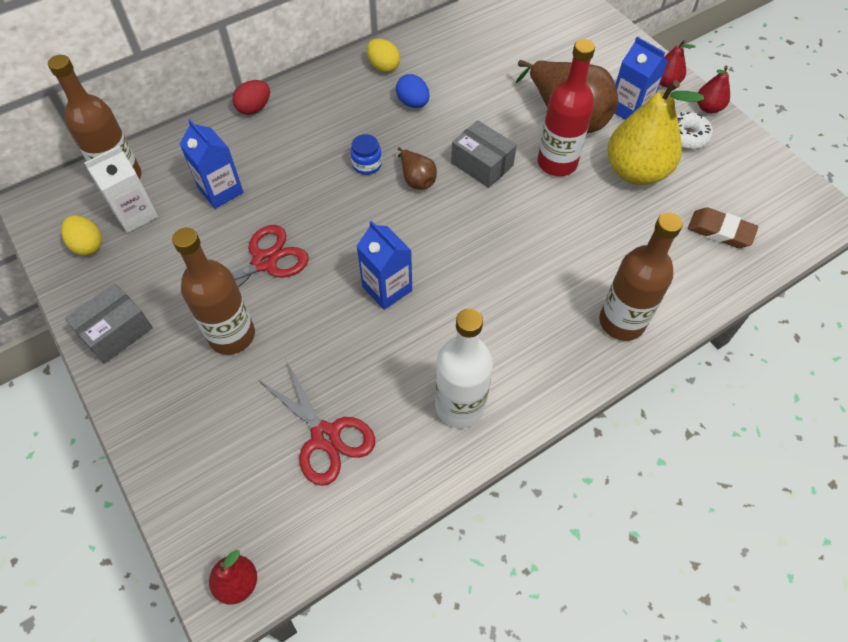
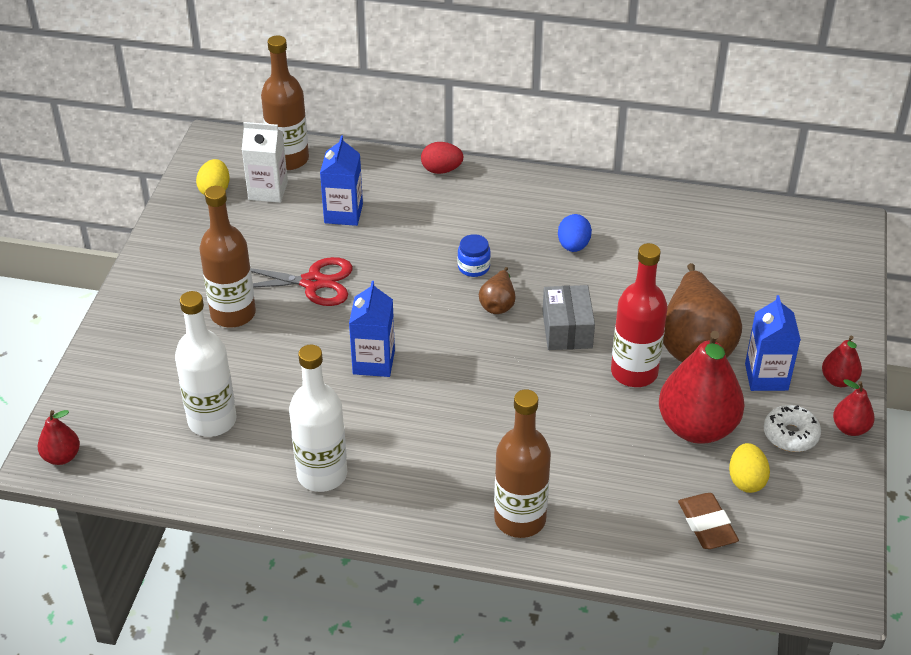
camera: 45 degrees right, 15 degrees down
(116, 331) = (167, 258): grey box -> none
(325, 437) = (212, 420): red scissors -> white bottle
(383, 67) = (587, 202): yellow egg -> yellow egg (746, 480)
(636, 172) = (697, 427): yellow pear -> red pear

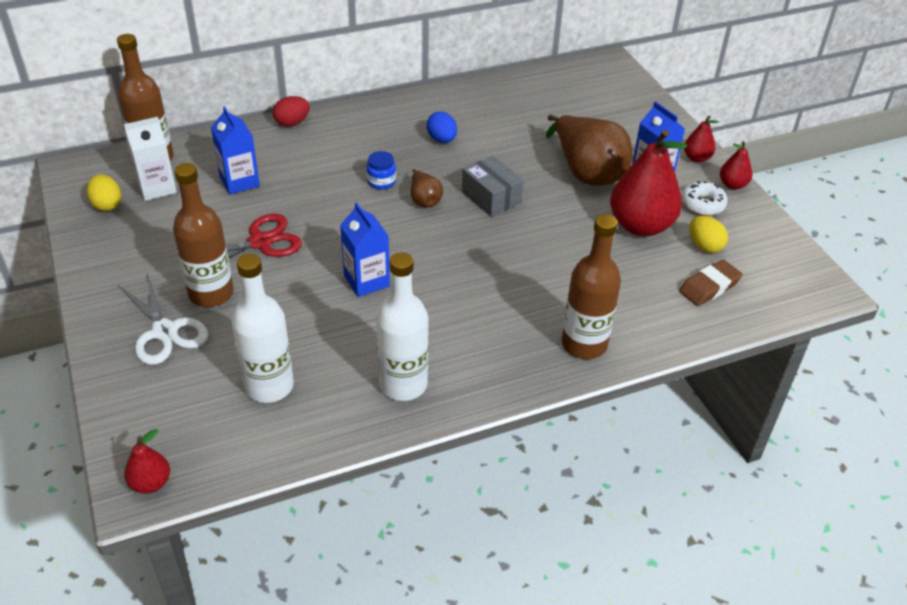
camera: 35 degrees left, 0 degrees up
(170, 332) = (164, 332): none -> white scissors
(634, 372) = (565, 207): red bottle -> none
(707, 525) = (709, 287): brown eraser -> brown eraser turned 75 degrees counterclockwise

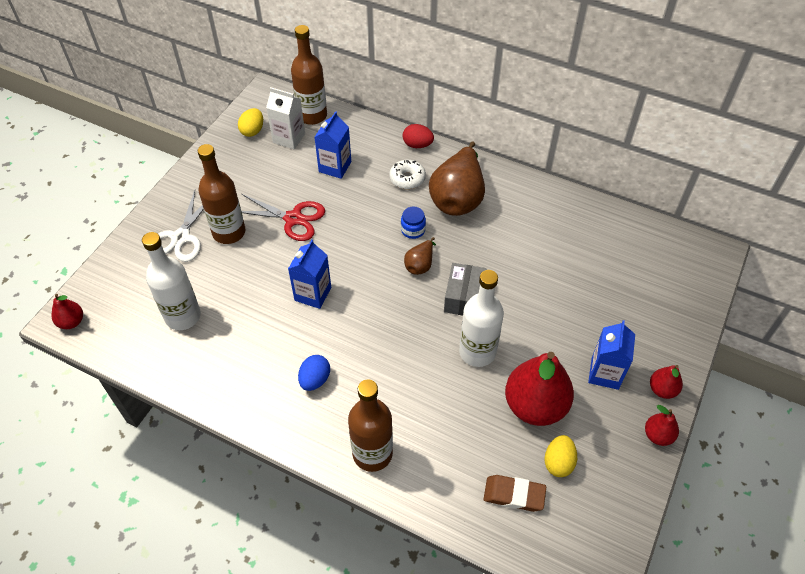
camera: 50 degrees right, 10 degrees up
(403, 384) = (243, 379): white bottle -> white bottle (477, 352)
(442, 139) = (493, 227): blue egg -> blue egg (315, 380)
(586, 172) = (557, 332): brown pear -> brown pear (457, 198)
(702, 205) = (607, 430): white donut -> white donut (407, 178)

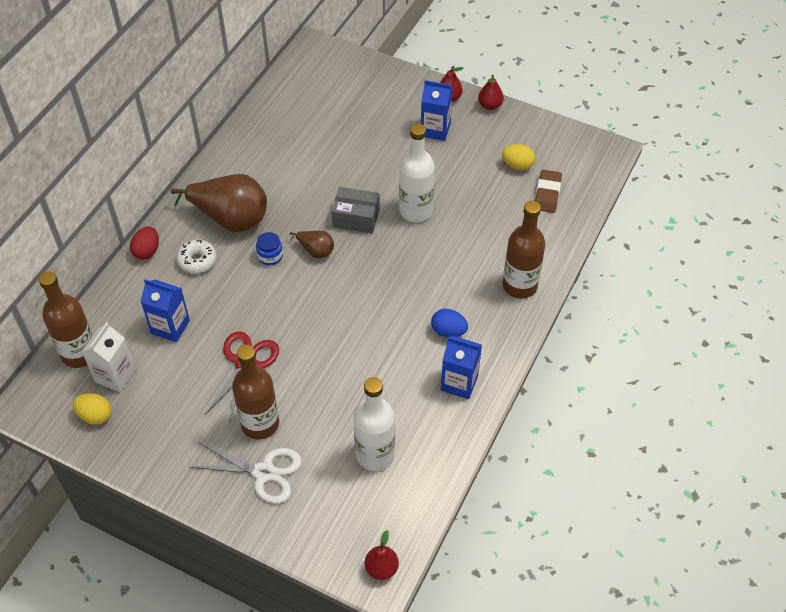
camera: 90 degrees left, 0 degrees up
(313, 294) = (348, 338): blue carton -> blue carton (459, 383)
(535, 406) = (467, 176): red pear -> none

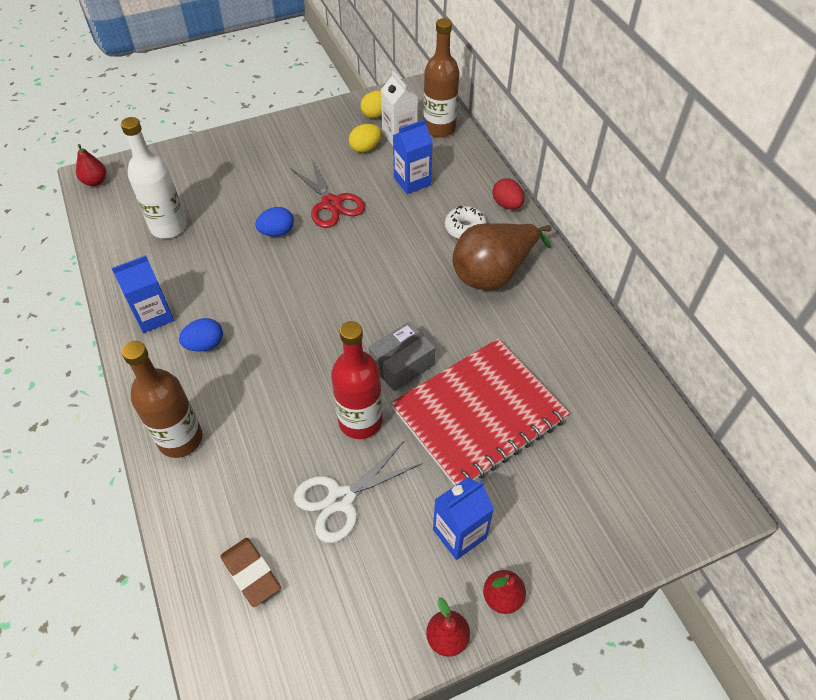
camera: 130 degrees right, 0 degrees up
(260, 424) = (271, 184): brown bottle -> none
(264, 473) = (232, 166): white scissors -> white scissors (341, 499)
(270, 256) = (421, 275): blue jar -> none
(310, 374) = (277, 232): none -> blue egg
(315, 251) = (394, 309): brown pear -> none
(354, 162) = (479, 414): none -> red notebook
(416, 211) = (360, 421): white bottle -> red bottle
(517, 165) = (322, 579): yellow egg -> yellow egg (365, 148)

